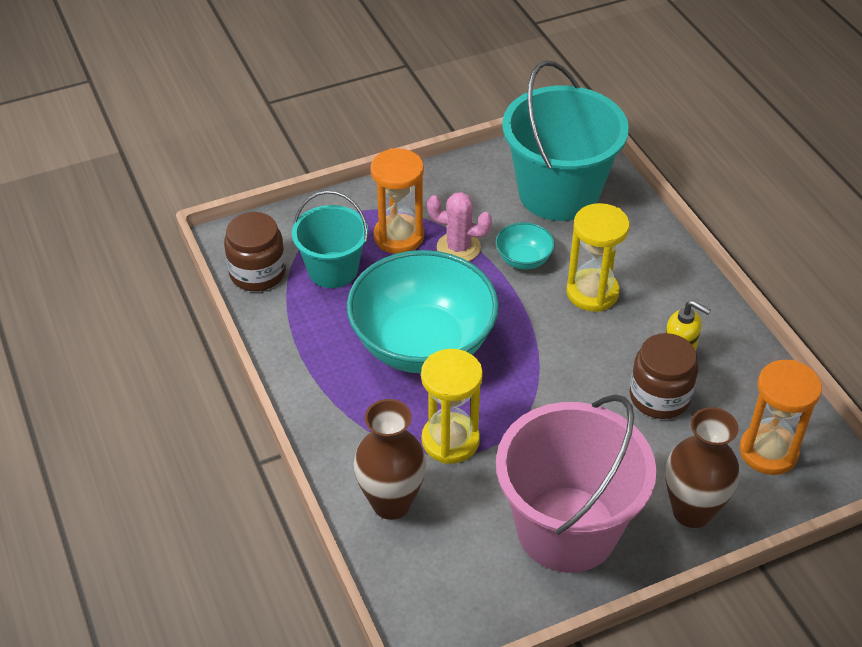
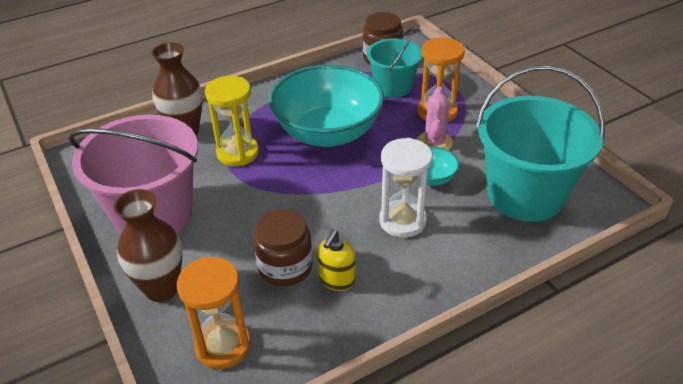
camera: 85 degrees right, 5 degrees down
(592, 293) = (402, 221): yellow hourglass -> white hourglass

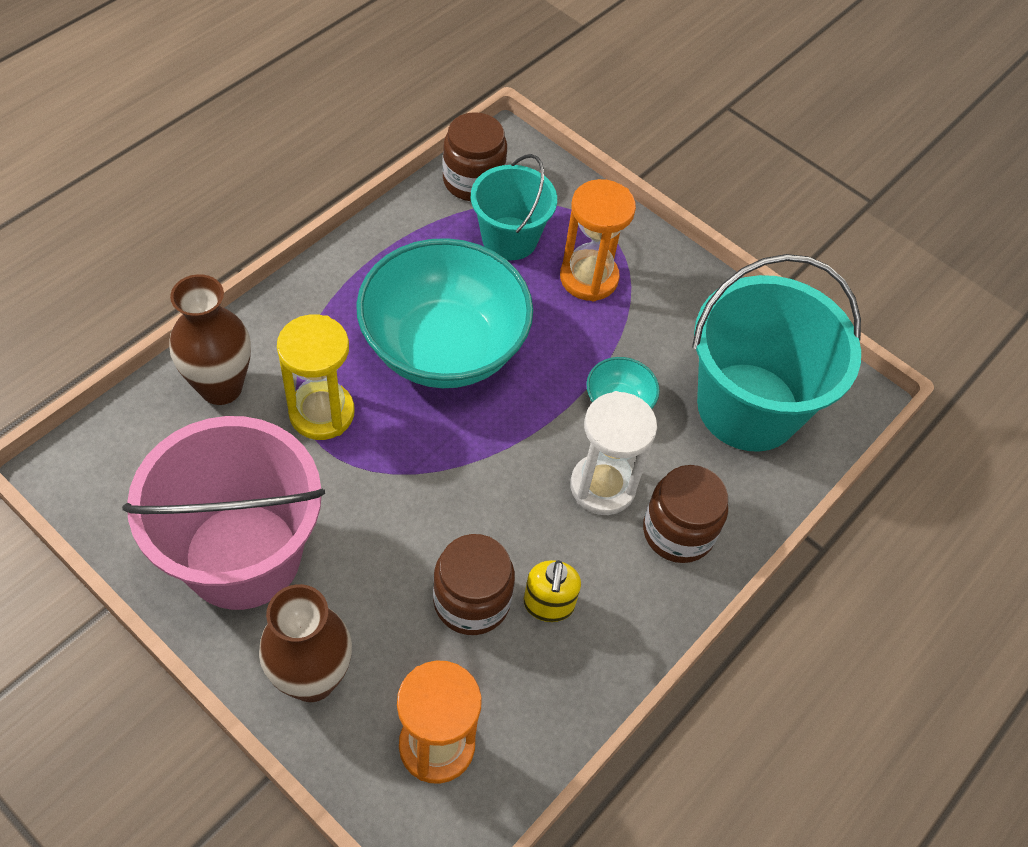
camera: 25 degrees left, 15 degrees up
(434, 142) = (602, 336): pink cactus -> none
(447, 256) = (678, 531): none -> brown jar

